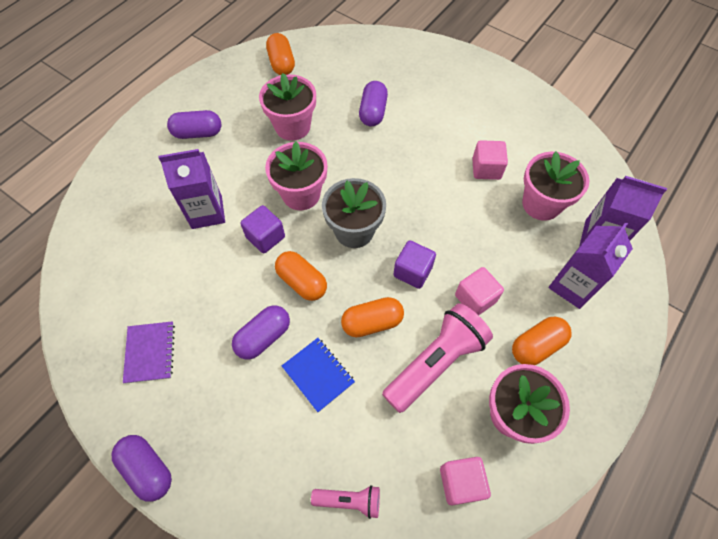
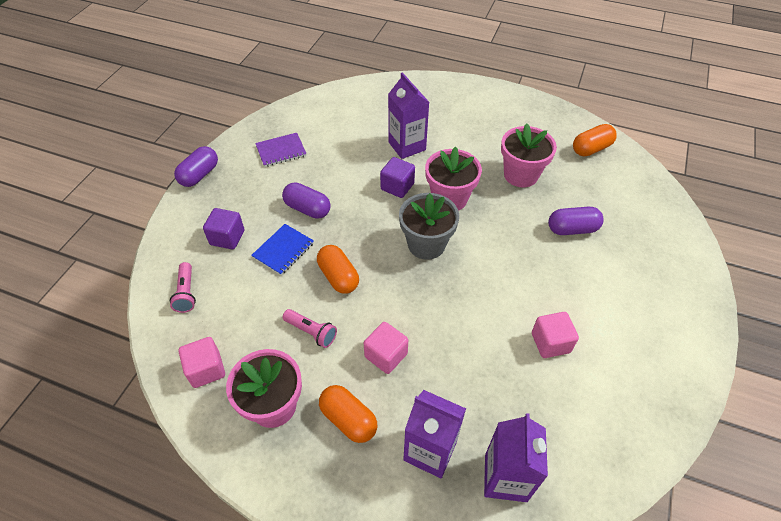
camera: 75 degrees right, 10 degrees down
(198, 133) = (481, 119): purple capsule -> none
(302, 282) = (363, 220): orange capsule -> none
(412, 271) = (399, 297): purple cube -> purple cube (227, 237)
(435, 362) = (311, 332): pink flashlight -> pink flashlight, size x0.51
(541, 204) = (528, 406): pink flower pot -> none

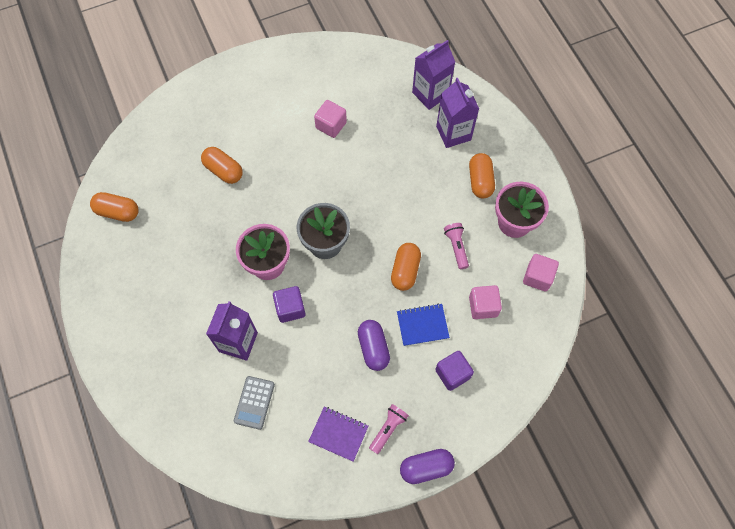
camera: 135 degrees left, 15 degrees up
(186, 293) = (514, 347): pink flashlight -> pink flashlight (388, 429)
(356, 128) = (254, 402): none -> grey calculator
(386, 355) = (427, 196): pink cube -> pink cube (483, 306)
(521, 175) = (195, 237): pink flower pot -> none
(572, 229) = (223, 170): purple capsule -> orange capsule

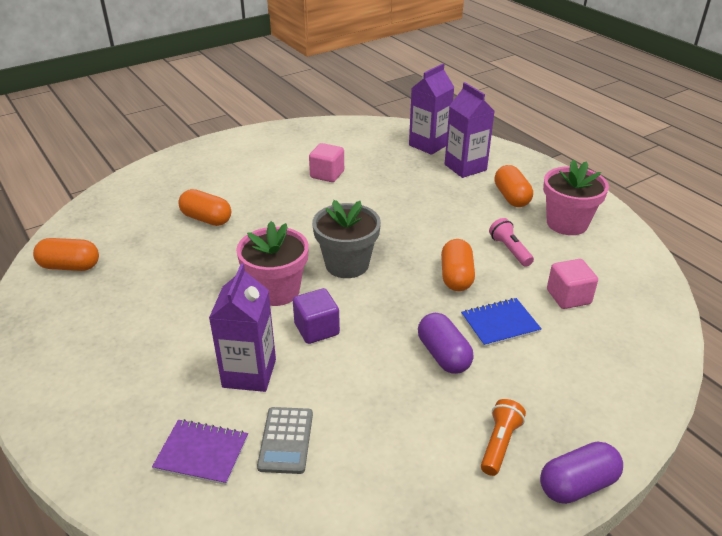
camera: 10 degrees left, 30 degrees down
(338, 434) = (426, 461): purple notebook -> purple notebook (202, 453)
(388, 429) = (499, 444): pink flashlight -> orange flashlight
(452, 374) = (562, 367): purple cube -> none
(537, 277) = (620, 264): pink cube -> none

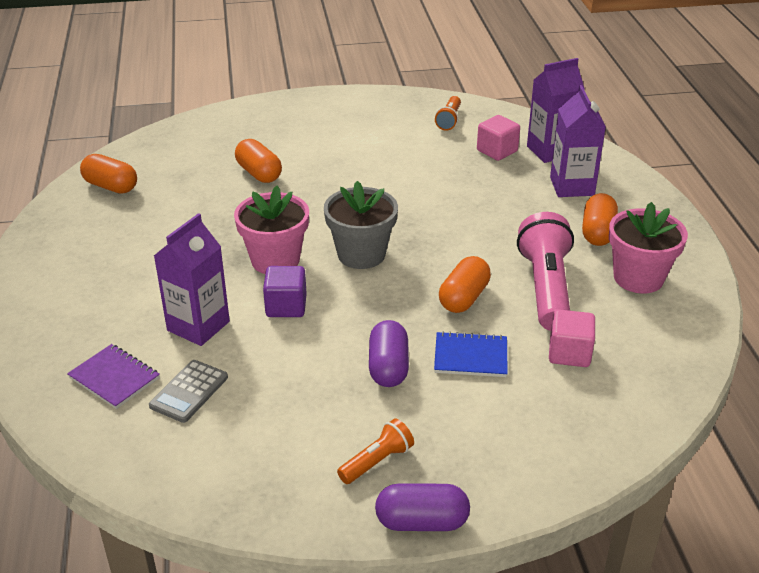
camera: 25 degrees right, 0 degrees up
(327, 174) = (411, 157): pink cube -> pink cube (497, 151)
(334, 139) = (449, 120): none -> orange flashlight
(510, 250) = (546, 288): pink flashlight -> pink flashlight, size x1.95

